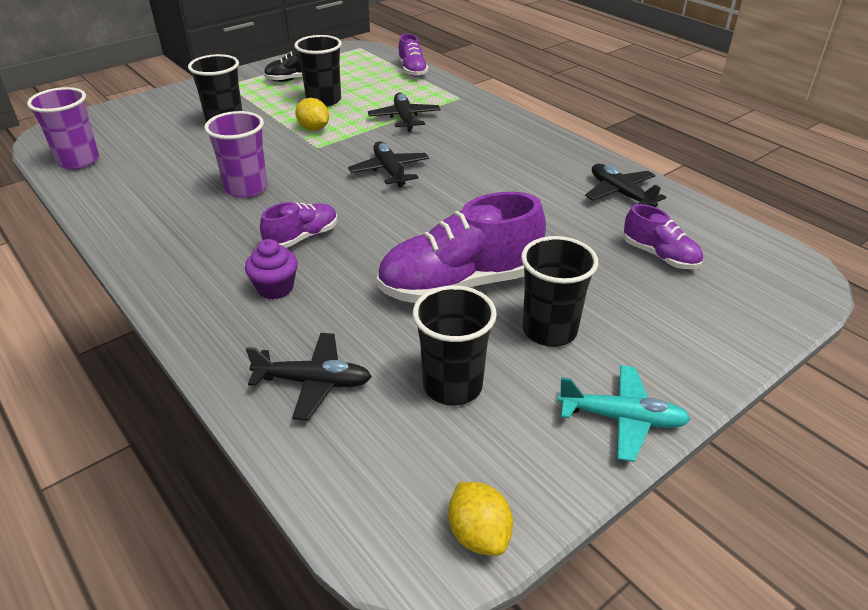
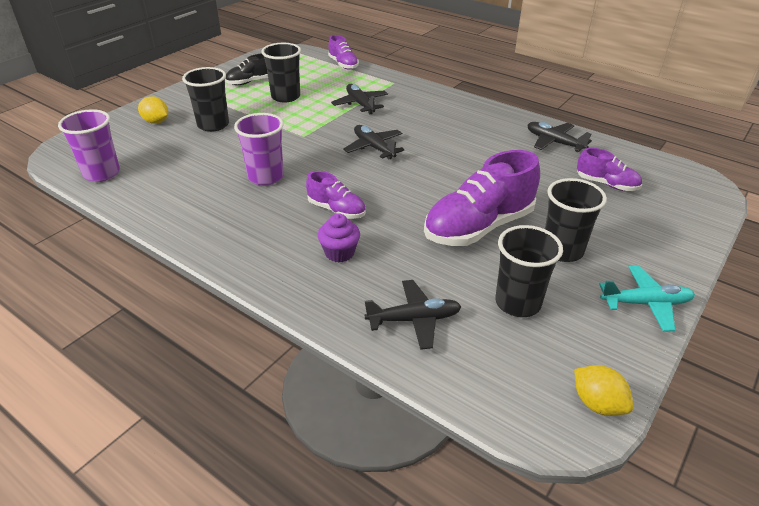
camera: 15 degrees left, 0 degrees up
(302, 238) = (336, 210): purple shoe -> purple shoe turned 90 degrees clockwise
(314, 129) = (292, 121): yellow lemon -> yellow lemon (156, 122)

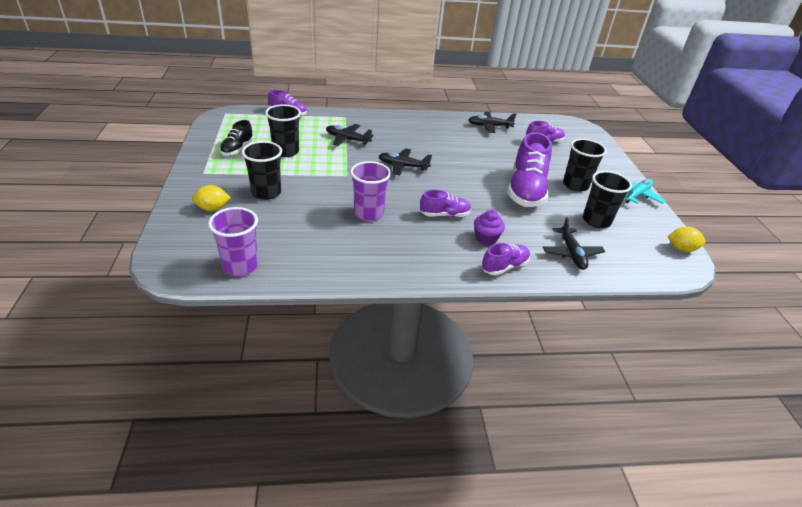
camera: 45 degrees left, 0 degrees up
(310, 289) = (504, 267): none -> purple shoe
(414, 319) = (571, 253): black plane -> black plane turned 135 degrees clockwise

